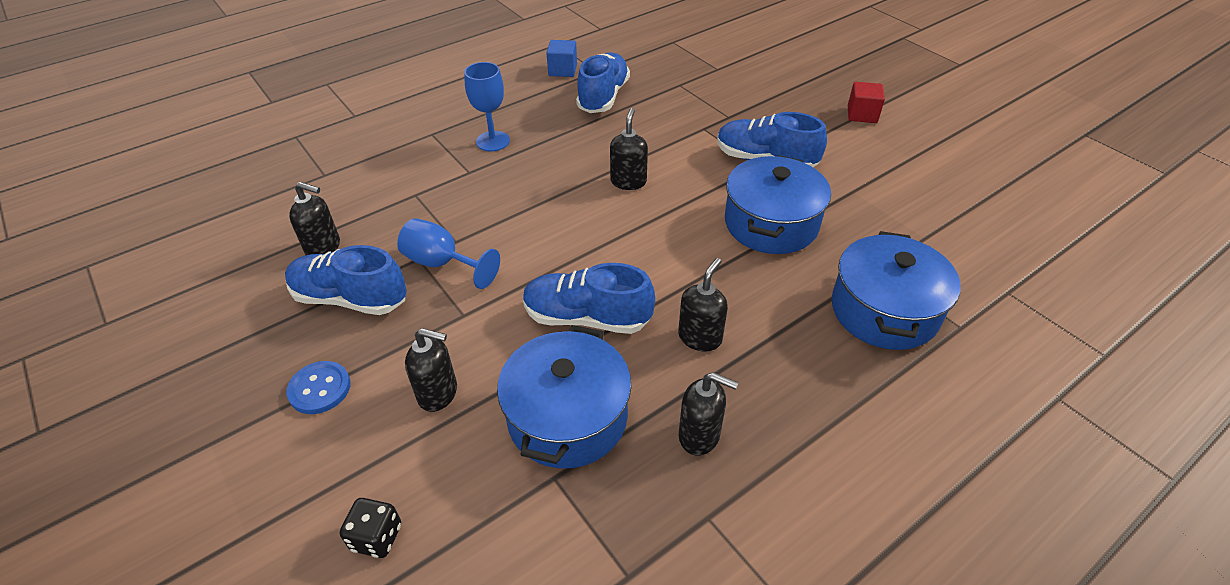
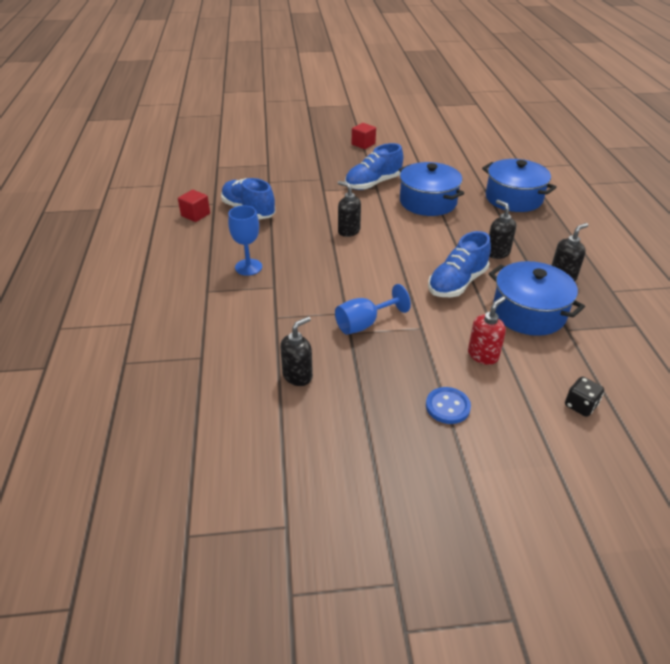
camera: 60 degrees left, 5 degrees down
(350, 298) = (367, 374): blue shoe -> none
(438, 393) = (483, 355): black soap dispenser -> red soap dispenser
(562, 70) = (195, 215): blue cube -> red cube

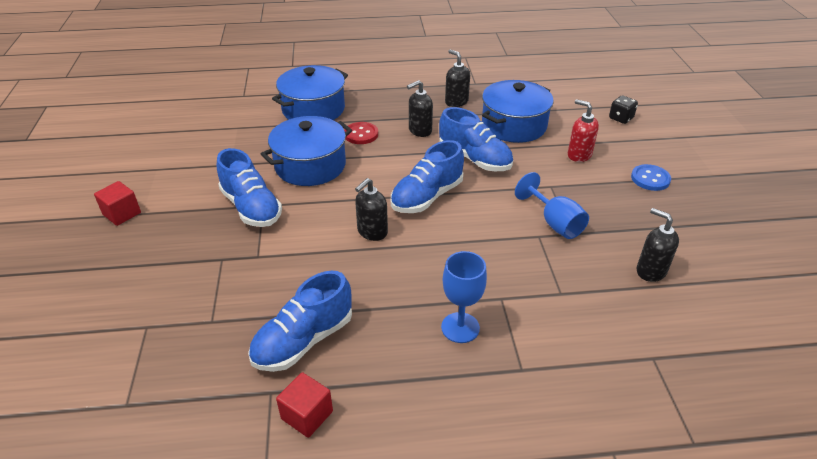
camera: 90 degrees left, 0 degrees up
(394, 255) = (427, 197): none -> blue shoe
(480, 222) = (361, 134): none -> red button

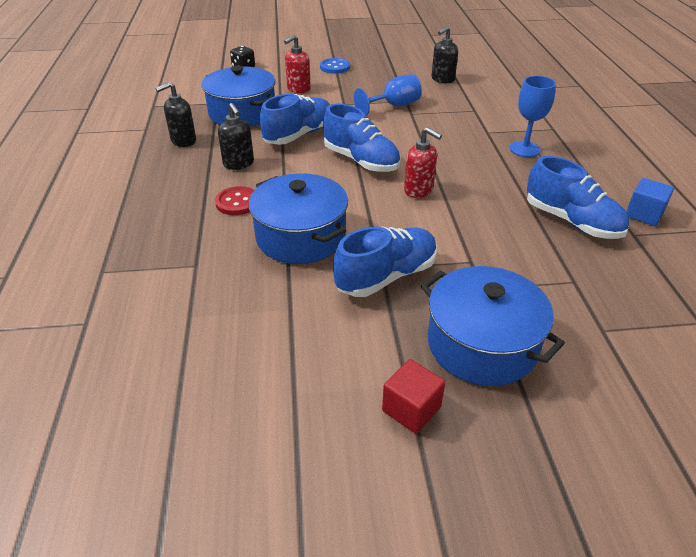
camera: 90 degrees left, 0 degrees up
(307, 415) = (644, 214): red cube -> blue cube
(313, 109) = (161, 244): blue pot -> blue pot (481, 344)
(372, 232) = (419, 190): black soap dispenser -> red soap dispenser

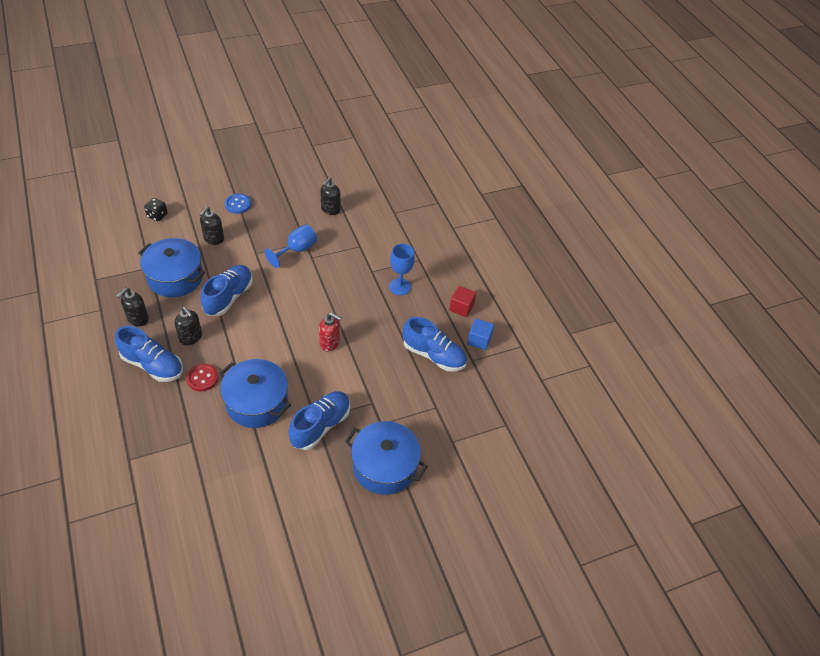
camera: 20 degrees left, 10 degrees up
(298, 89) = (213, 239): red soap dispenser -> black soap dispenser
(361, 161) = (283, 319): blue shoe -> blue shoe (152, 365)
(411, 409) = (350, 518): red cube -> red cube (461, 307)

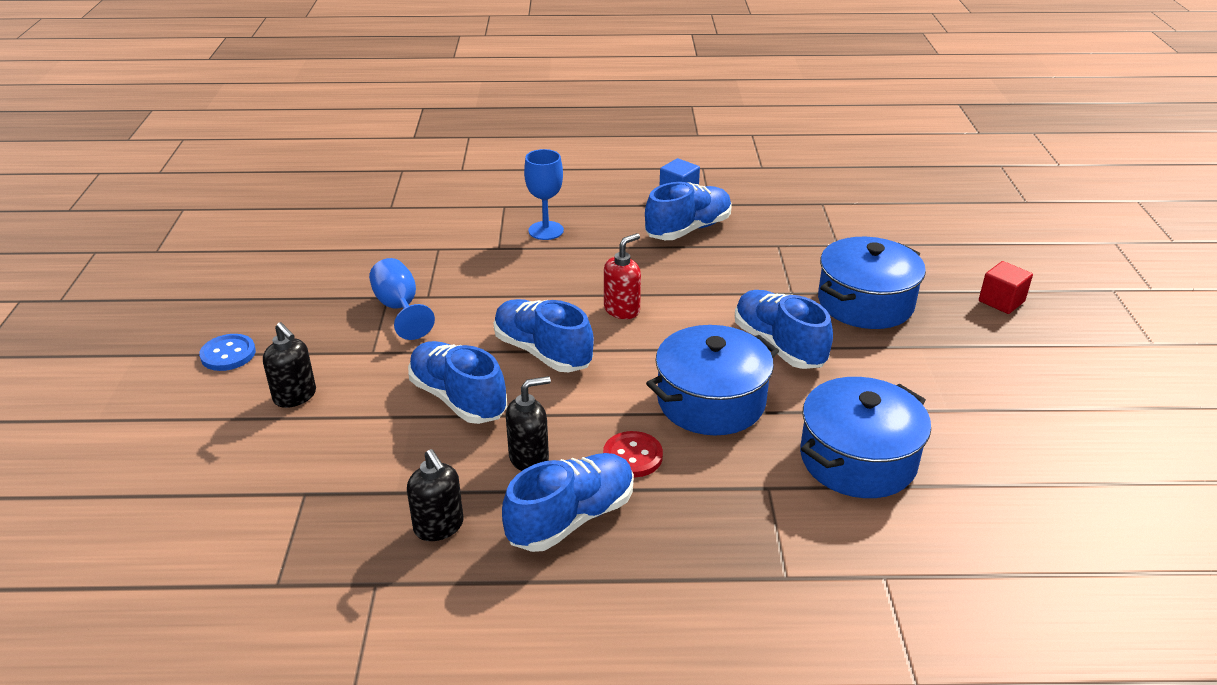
camera: 65 degrees left, 15 degrees down
(157, 215) = (160, 464): black dice -> none
(175, 277) = (360, 459): blue pot -> blue pot (857, 459)
(278, 319) = (543, 352): none -> blue shoe
(330, 209) = (333, 260): black soap dispenser -> none
(461, 307) = (615, 193): red cube -> red cube (1001, 301)

